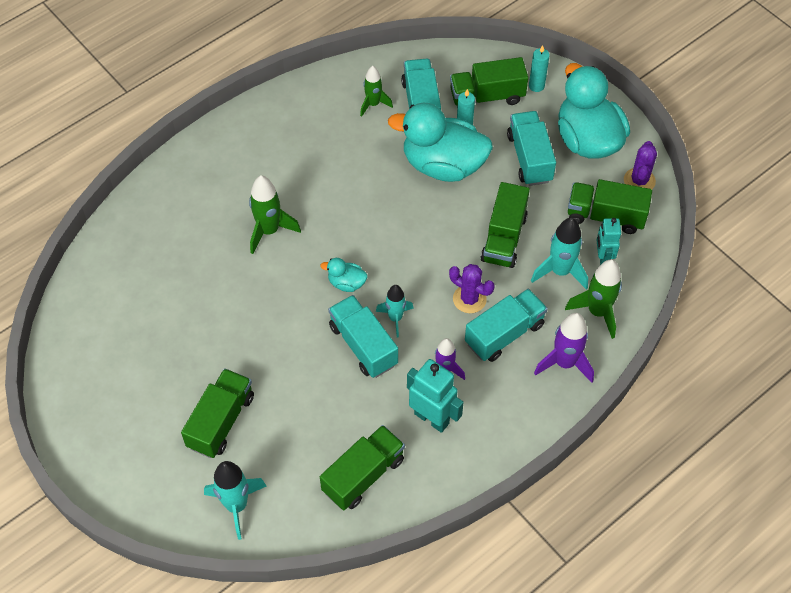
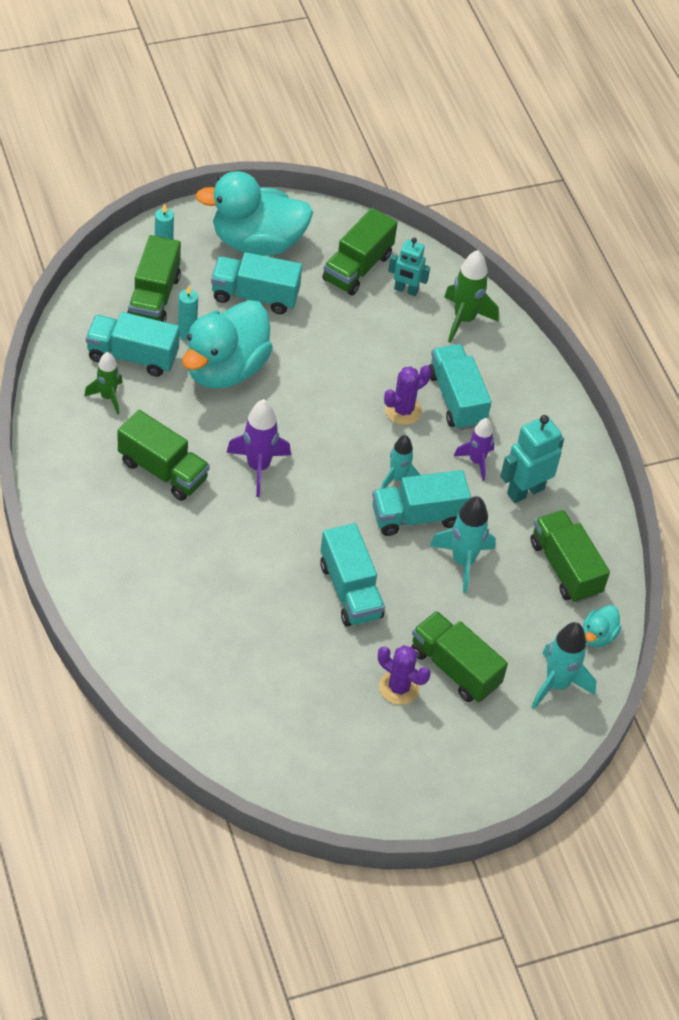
camera: 75 degrees left, 5 degrees down
(265, 322) = (350, 590): none -> turquoise truck
(269, 231) = (232, 549): green rocket -> none
(346, 283) = (335, 504): turquoise duck -> turquoise duck (598, 635)
(504, 238) = (343, 355): green truck -> green truck (163, 470)
(560, 271) = (405, 328): turquoise rocket -> turquoise rocket (463, 561)
(564, 363) = (509, 367): purple rocket -> purple rocket (258, 467)
(639, 181) = (328, 225): purple cactus -> purple cactus (399, 687)

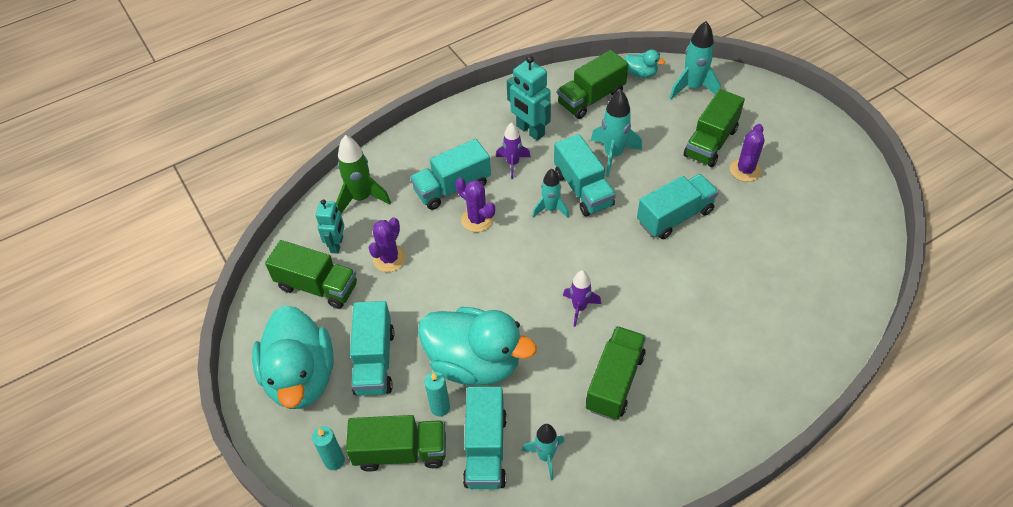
camera: 95 degrees left, 0 degrees up
(108, 397) = (546, 456): green rocket -> turquoise rocket
(258, 467) = (579, 308): purple rocket -> purple rocket, size x0.66
(374, 328) = (389, 258): none -> purple cactus

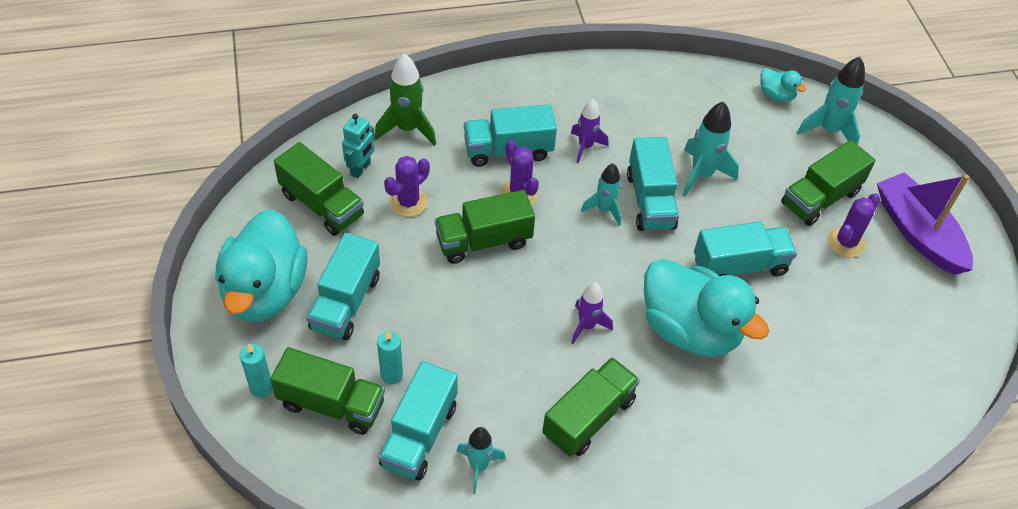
camera: 15 degrees right, 0 degrees up
(474, 362) = (448, 342): turquoise duck -> turquoise duck (690, 329)
(530, 131) = (620, 117): turquoise robot -> none
(591, 98) = (706, 104): green truck -> green truck (483, 241)
(793, 144) = (918, 232): none -> purple boat

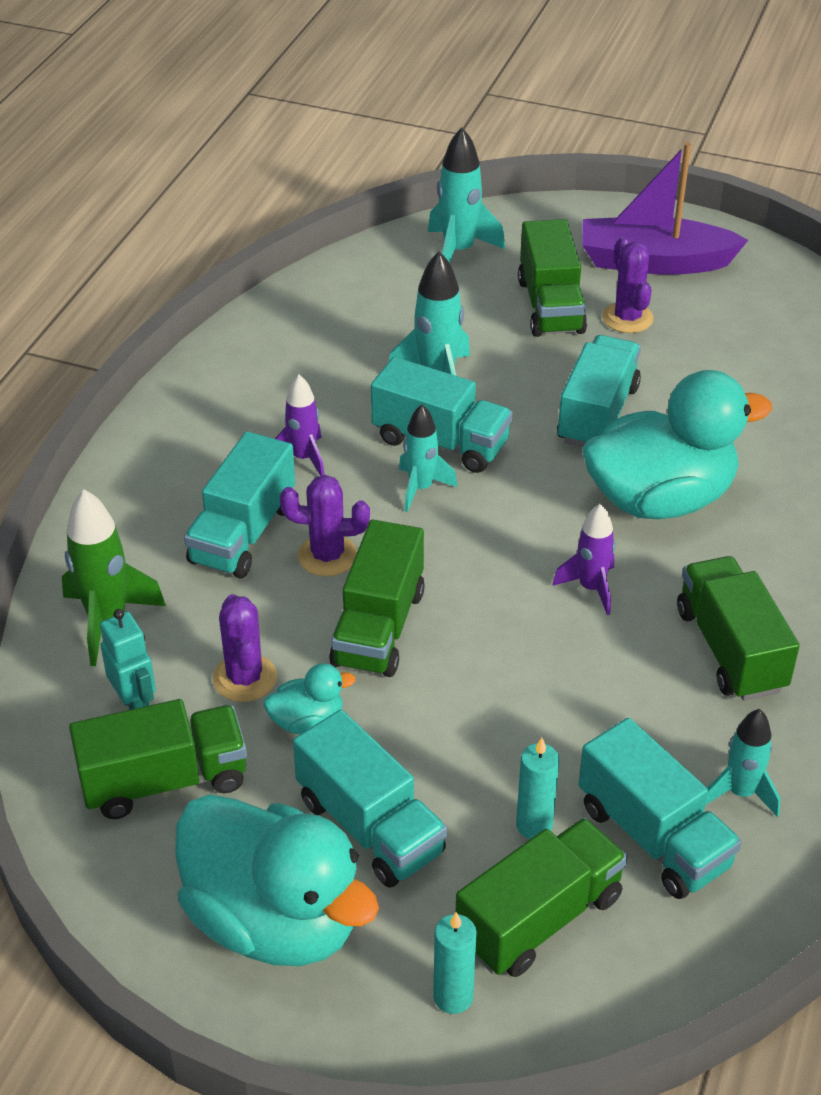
camera: 55 degrees left, 10 degrees down
(776, 95) = (370, 264): turquoise duck -> turquoise duck (307, 721)

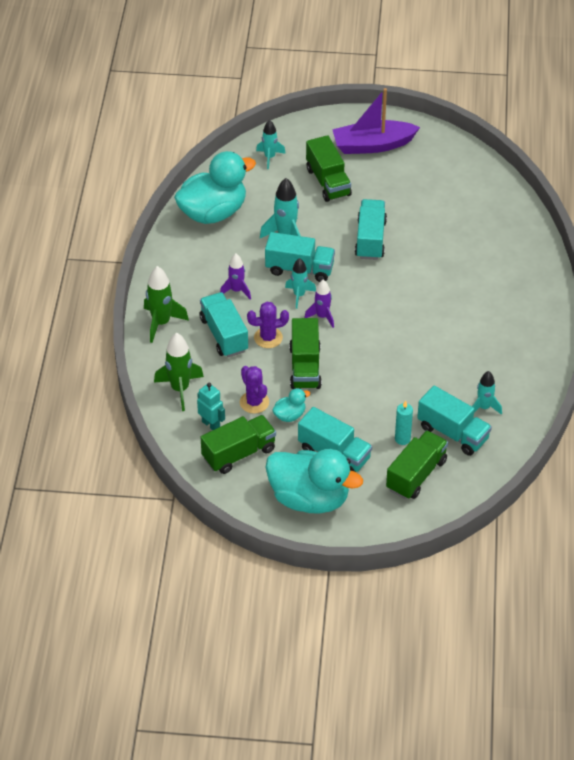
camera: 15 degrees left, 5 degrees up
(133, 490) = (161, 323): none -> green rocket
(243, 534) = (224, 335): turquoise truck -> turquoise truck turned 150 degrees clockwise
(453, 997) = (392, 511): turquoise candle -> none
(458, 252) = (269, 157): turquoise rocket -> turquoise rocket, size x0.66
(591, 588) = (394, 329): purple rocket -> purple rocket (322, 316)
(627, 318) = (369, 182): purple cactus -> none
(660, 499) = (413, 279): turquoise duck -> turquoise duck (213, 212)
(730, 649) = (464, 346): green truck -> none

